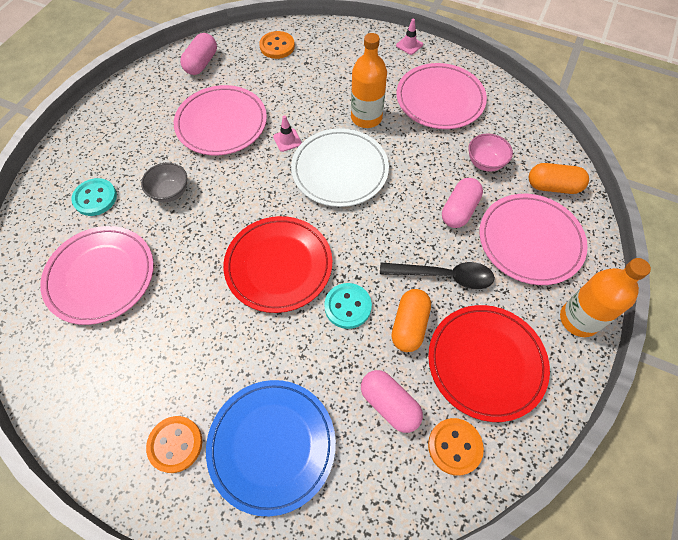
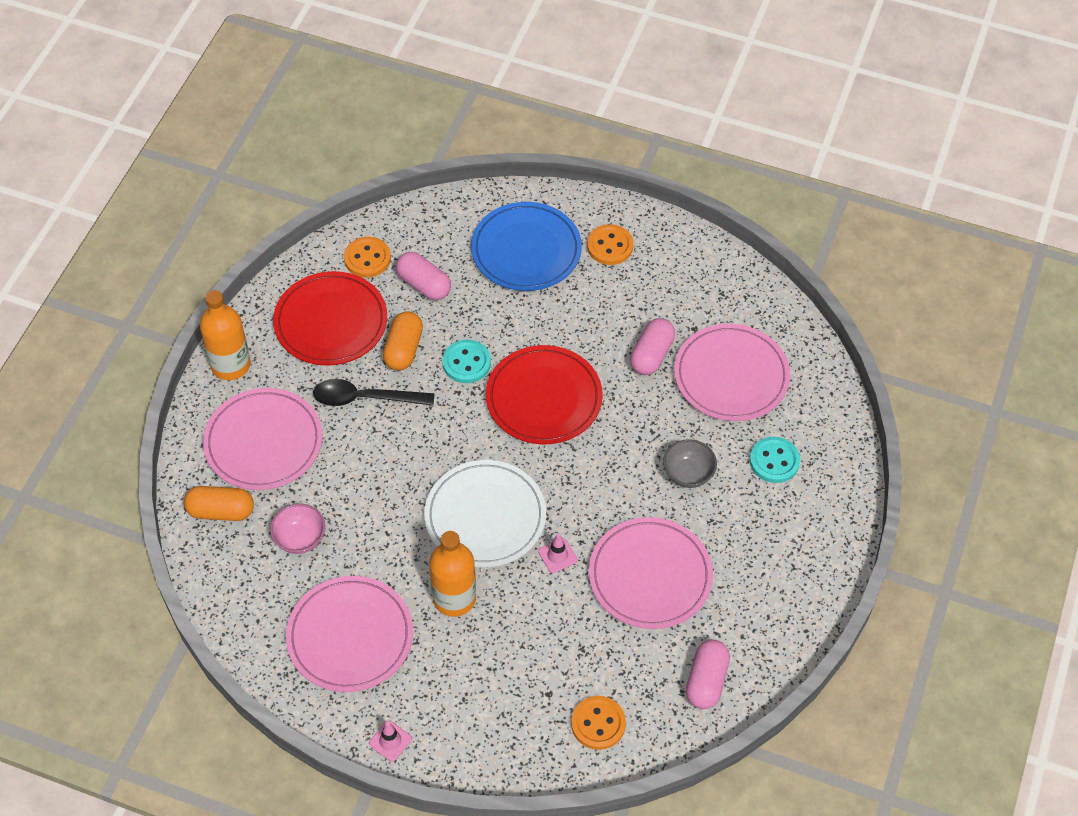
camera: 175 degrees right, 5 degrees down
(459, 210) = (340, 473): pink capsule -> pink capsule (651, 355)

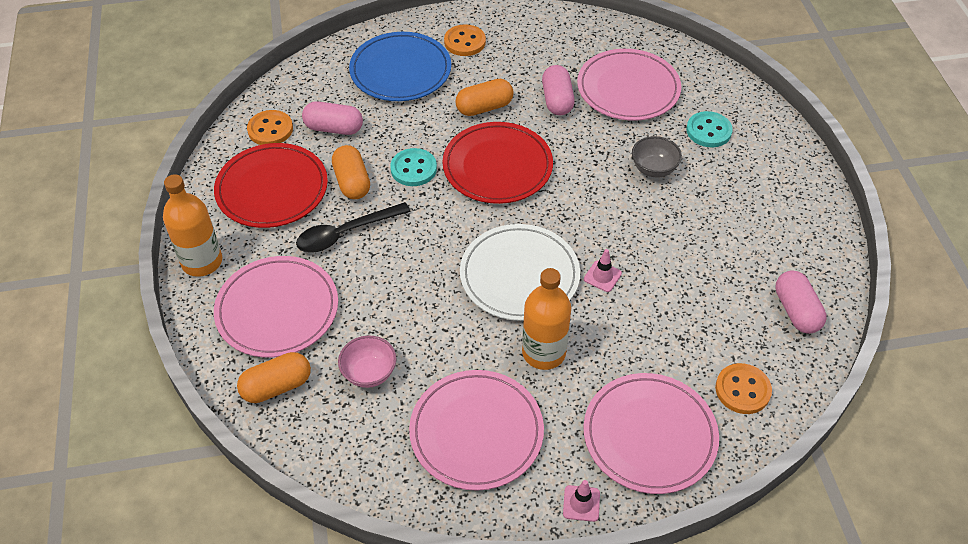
camera: 30 degrees left, 5 degrees down
(576, 329) = (484, 107): none -> orange capsule
(650, 576) = (687, 255): pink plate -> pink plate (649, 435)

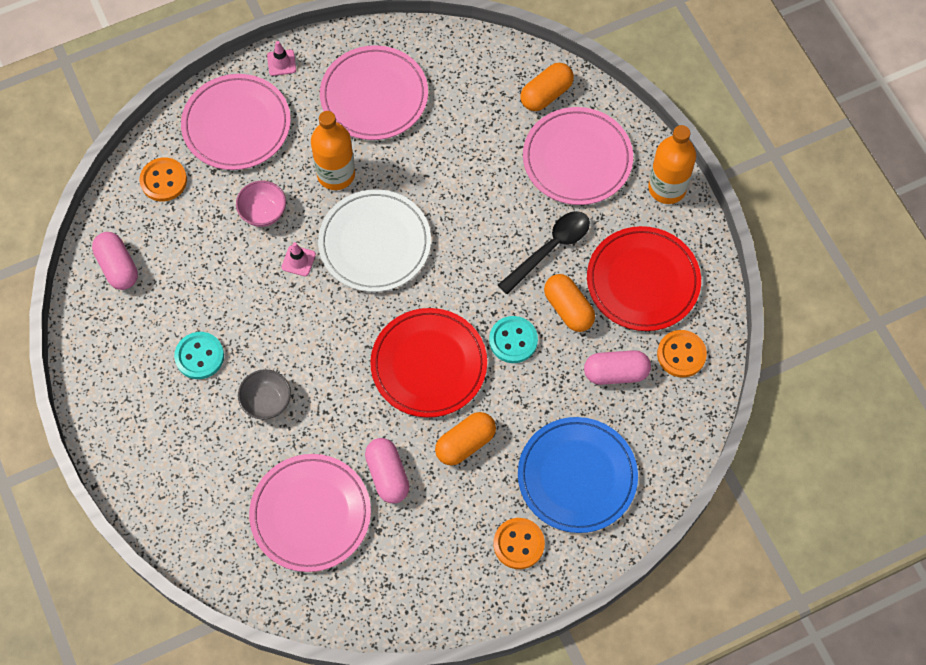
camera: 165 degrees right, 15 degrees up
(369, 373) = (476, 122): pink bowl -> pink bowl (263, 212)
(708, 131) = (213, 471): turquoise button -> turquoise button (199, 356)

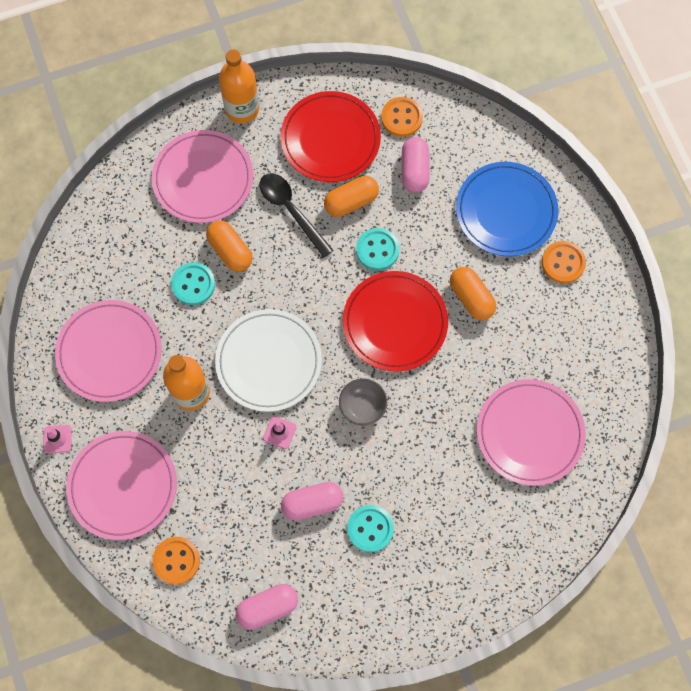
camera: 85 degrees left, 5 degrees up
(263, 212) = (224, 463): pink bowl -> none
(267, 402) = (420, 467): grey bowl -> grey bowl (362, 407)
(387, 475) = (497, 365): pink capsule -> pink capsule (312, 503)
(454, 163) = (193, 284): none -> turquoise button
(546, 94) = (131, 198): orange capsule -> orange capsule (230, 251)

